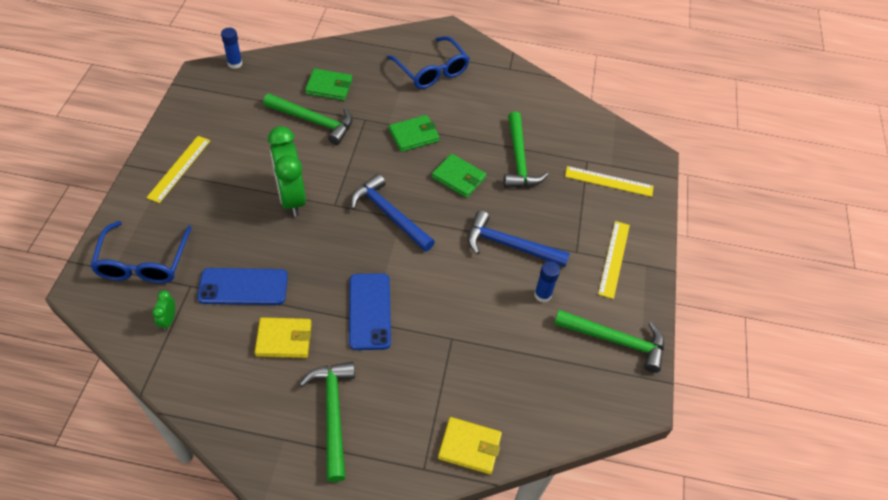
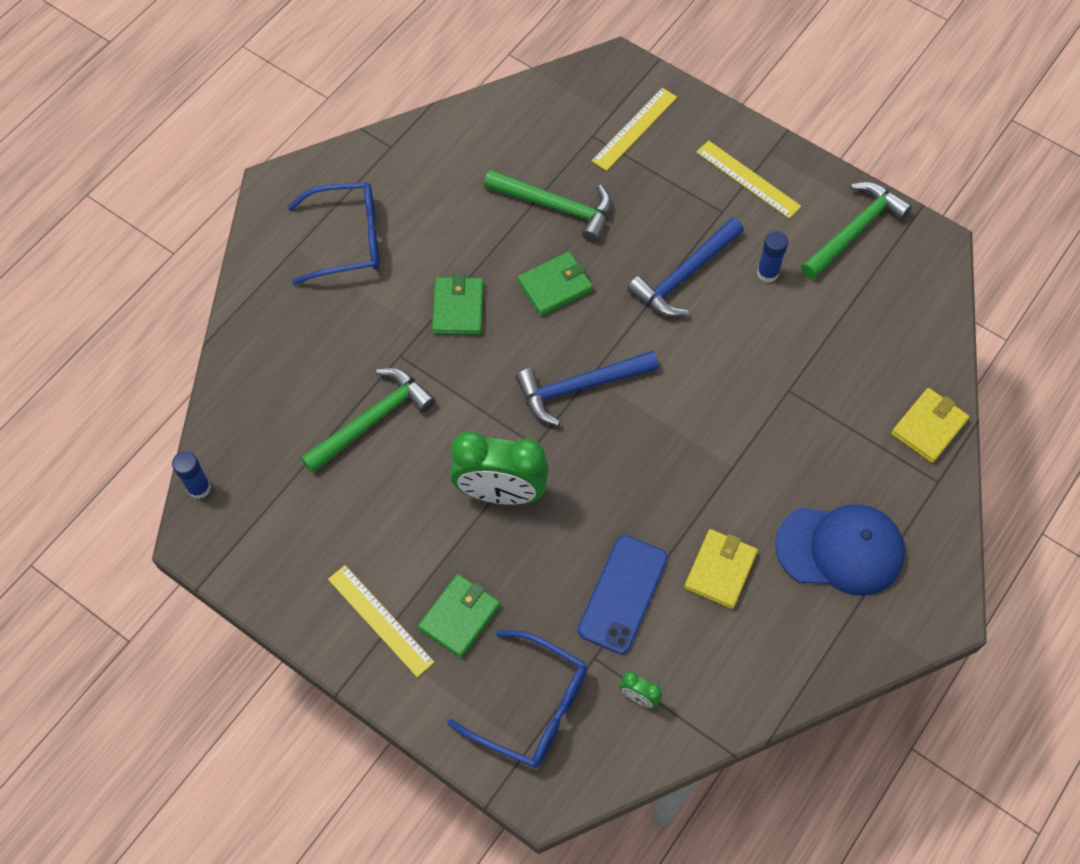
camera: 60 degrees left, 10 degrees up
(329, 87) = (313, 378): green wallet -> green wallet (459, 617)
(333, 414) = (840, 549): green hammer -> blue cap
(369, 311) = (717, 462): blue phone -> none

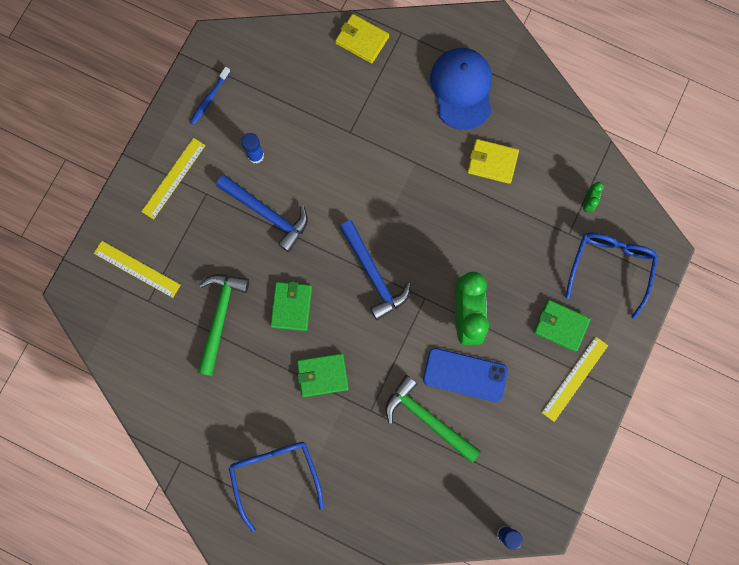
camera: 100 degrees left, 15 degrees up
(555, 286) = (291, 306): green wallet -> green wallet turned 45 degrees clockwise
(622, 594) = (522, 222): blue phone -> blue phone (465, 374)
(854, 230) = (209, 99): green hammer -> blue toothbrush

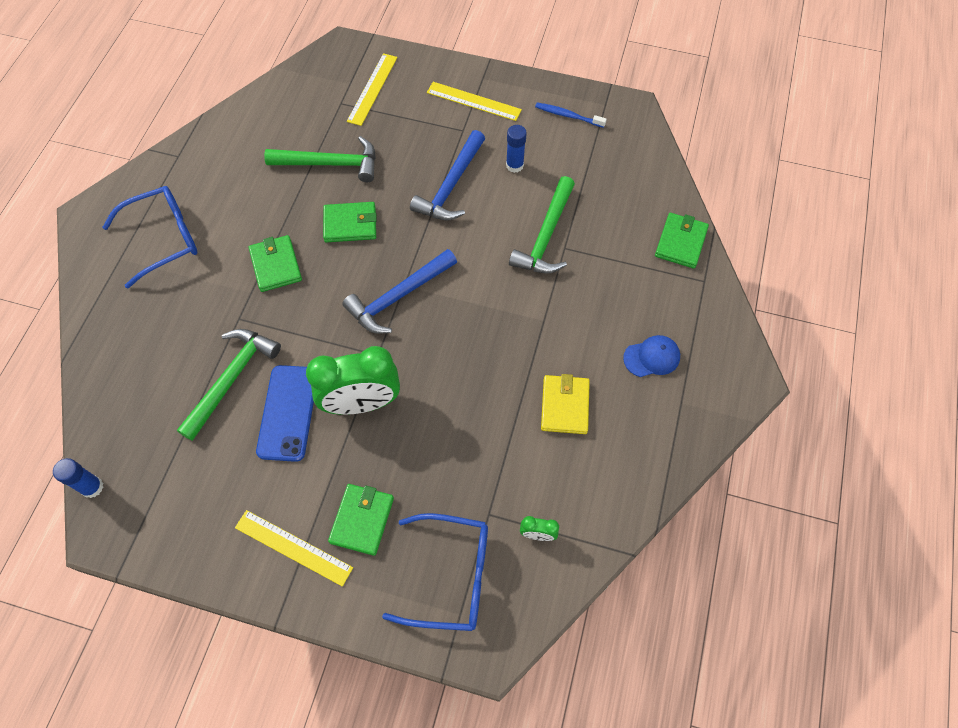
camera: 80 degrees right, 15 degrees down
(335, 144) = (546, 236): none -> green hammer
(362, 40) = (680, 242): yellow wallet -> green wallet
(462, 89) = (652, 357): blue cap -> blue cap, size x0.53

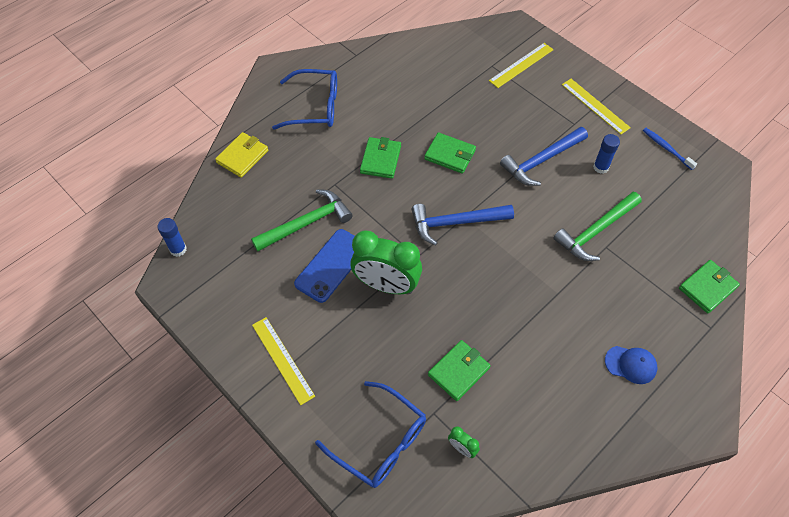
camera: 30 degrees right, 5 degrees down
(330, 164) = (459, 106): green hammer -> none
(362, 520) = (340, 367): green wallet -> green wallet (458, 371)
(564, 406) = (537, 365): yellow wallet -> yellow wallet (242, 156)

